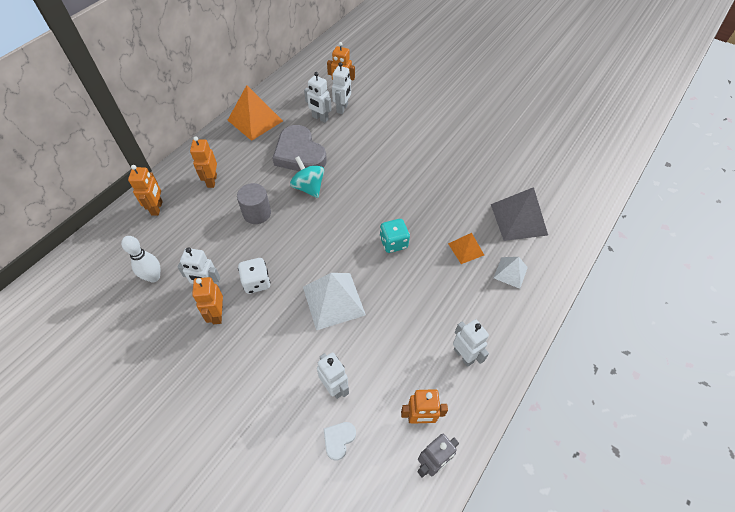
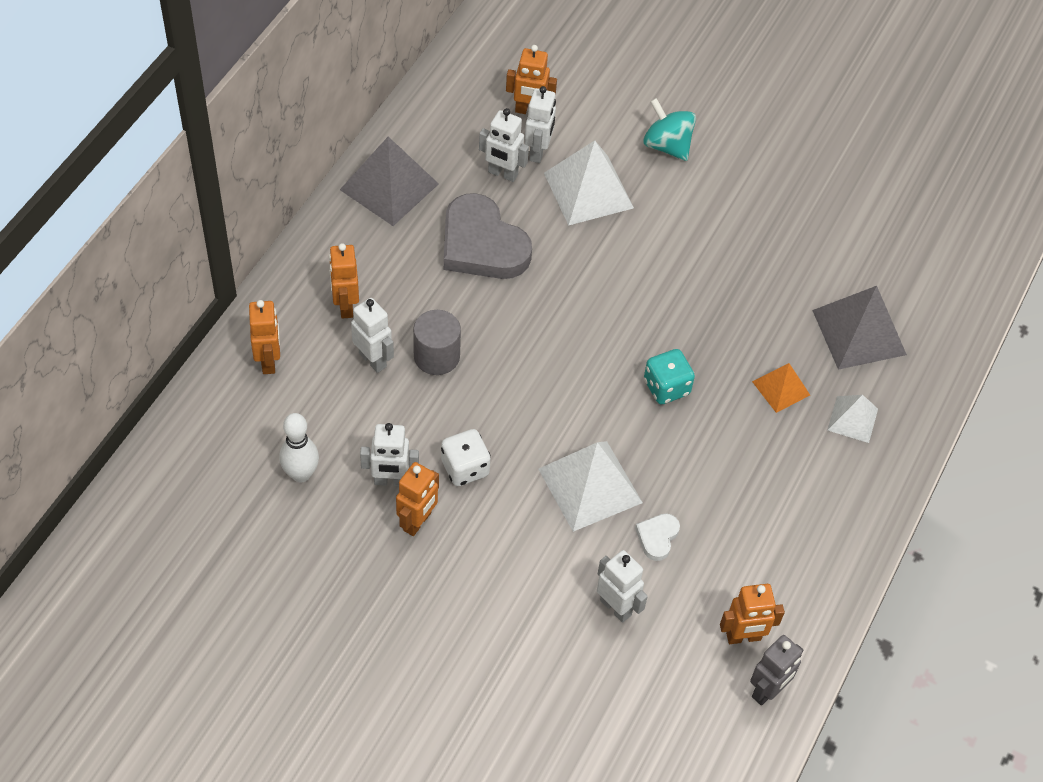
camera: 10 degrees left, 0 degrees up
(217, 314) = (417, 522): orange robot -> orange robot turned 135 degrees counterclockwise
(255, 120) = (389, 187): orange pyramid -> grey pyramid
(308, 187) = (511, 304): turquoise spinning top -> turquoise spinning top (667, 145)
(339, 440) = (635, 675): white heart -> white heart (657, 537)
(367, 130) = (588, 190): none -> white pyramid
(464, 355) = (795, 547): white robot -> white robot (373, 360)

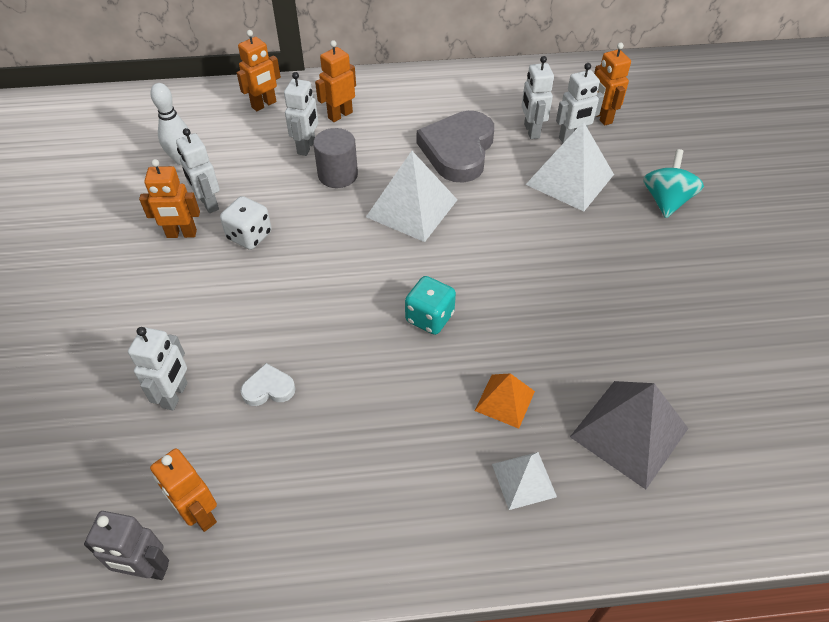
camera: 60 degrees right, 5 degrees down
(389, 187) = (458, 88): grey pyramid -> none
(590, 486) = (289, 316): white pyramid -> white pyramid (411, 208)

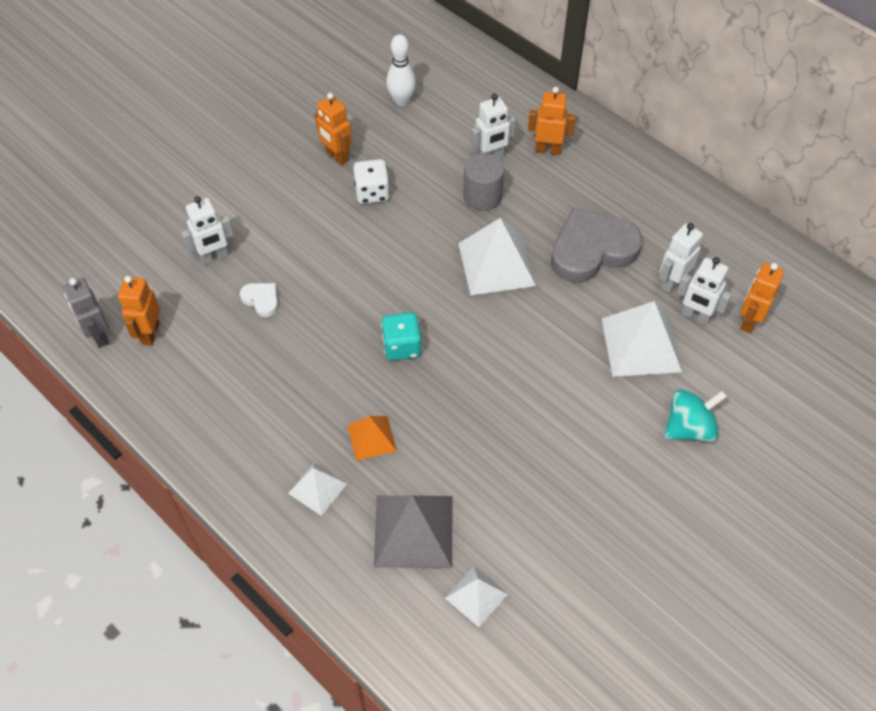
camera: 50 degrees right, 5 degrees up
(208, 203) = (377, 148): white robot -> none
(264, 105) = (507, 98): orange robot -> none
(729, 428) = (476, 596): none -> white pyramid

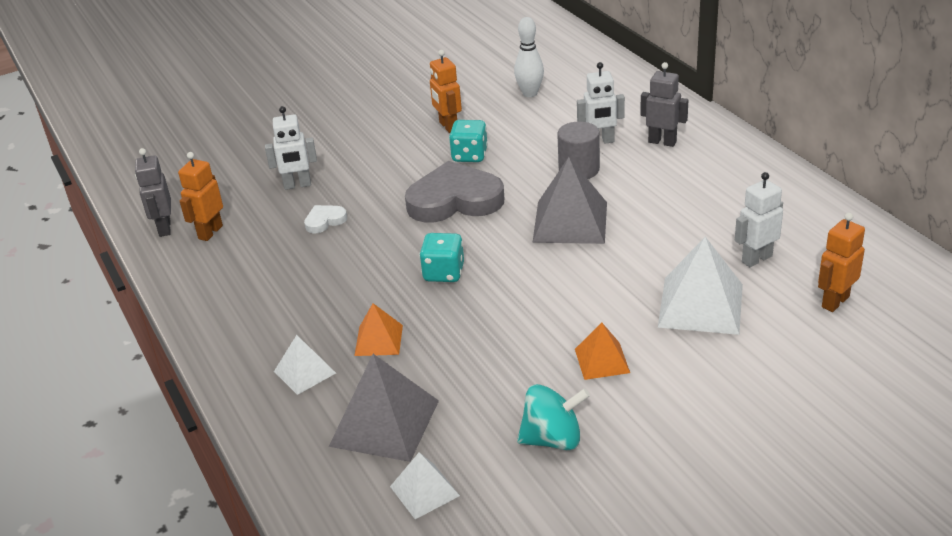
camera: 20 degrees right, 20 degrees down
(261, 300) = (325, 221): white heart -> white heart turned 90 degrees counterclockwise
(372, 193) = (469, 155): white dice -> turquoise dice
(496, 264) = (570, 222): white pyramid -> grey pyramid
(548, 150) = (662, 142): orange robot -> grey robot
(577, 423) = (602, 360): none -> orange pyramid
(591, 250) = (677, 222): grey heart -> grey heart (454, 200)
(689, 428) = (728, 383): turquoise spinning top -> turquoise spinning top (553, 439)
(695, 316) = (773, 289): white robot -> none

